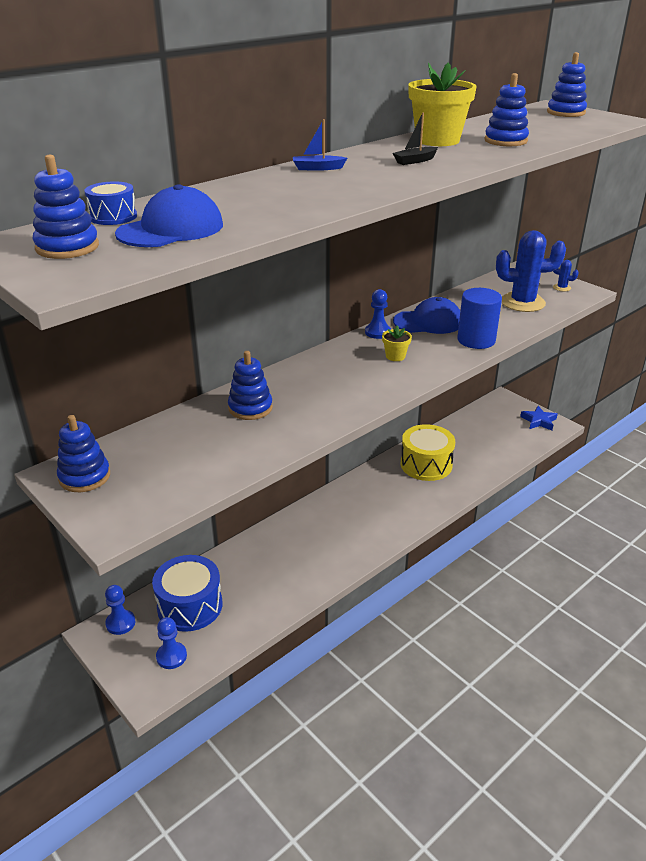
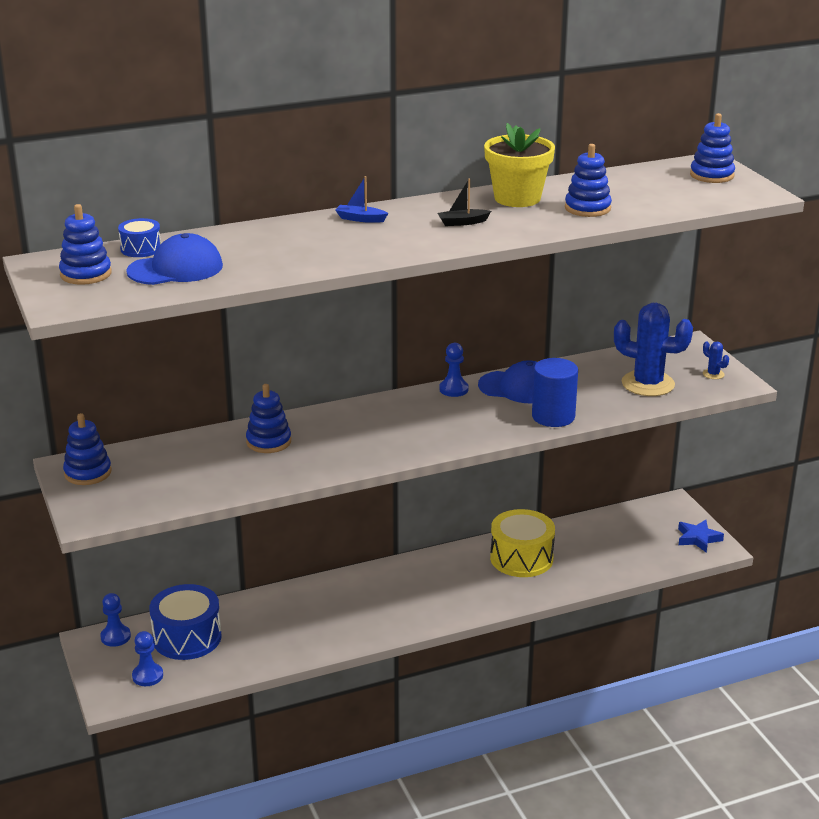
camera: 20 degrees right, 5 degrees down
(395, 356) = (451, 418): yellow flower pot -> none

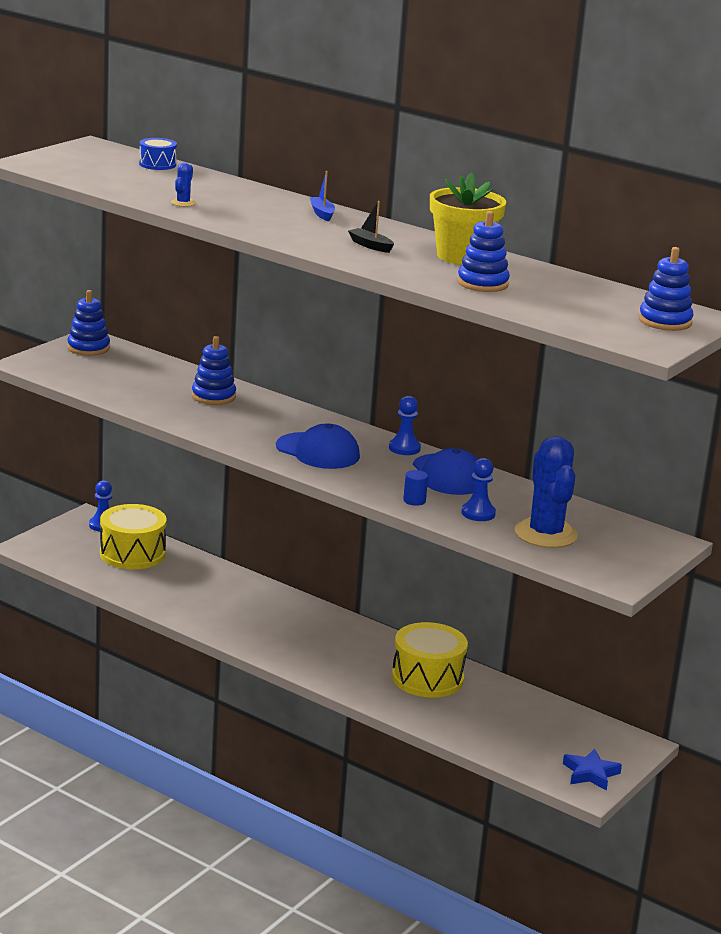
camera: 55 degrees right, 5 degrees down
(86, 274) = (90, 159): blue stacking toy -> none
(147, 676) = (68, 552): blue pawn -> blue pawn (478, 513)
(176, 269) = (135, 179): blue cap -> blue cap (318, 451)
(187, 637) = (132, 554): blue drum -> yellow drum
(553, 416) = (414, 501): blue cylinder -> blue cylinder, size x0.47
(713, 374) = (617, 564): blue cactus -> blue cactus (183, 203)

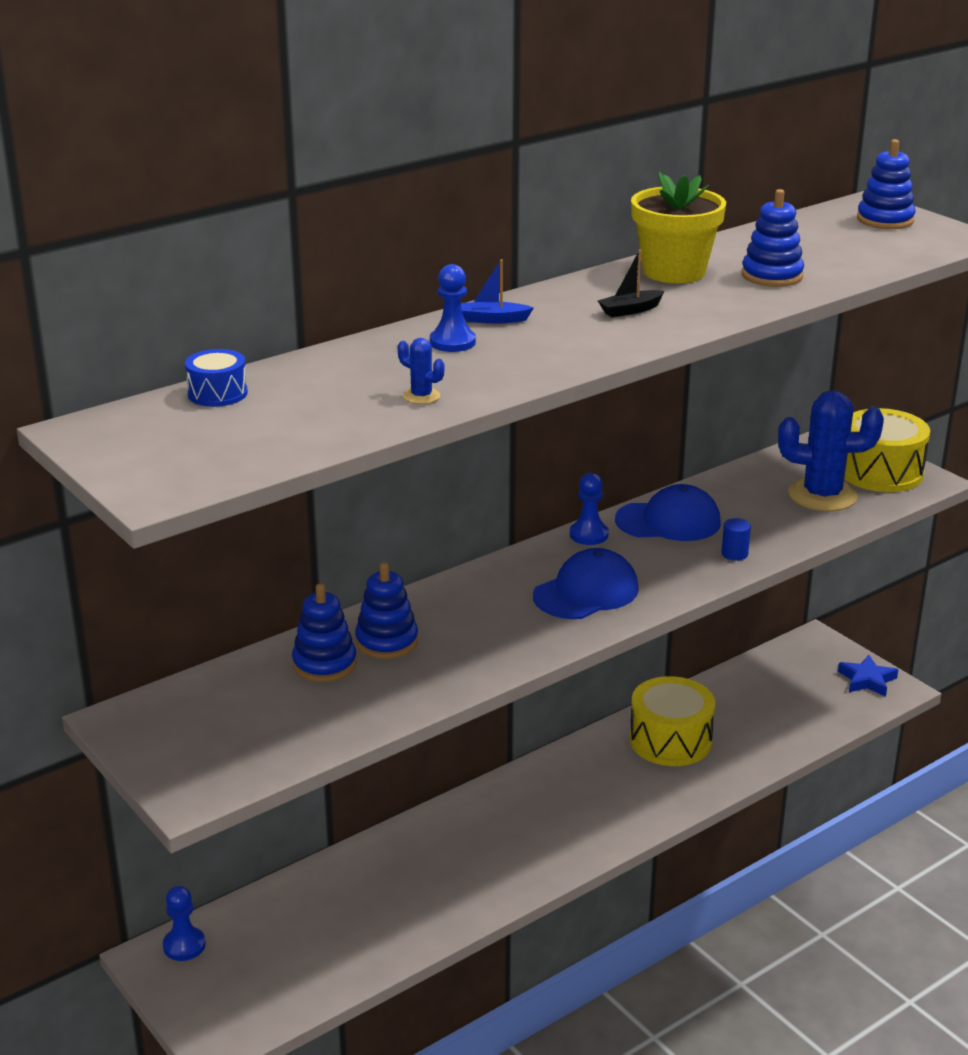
camera: 70 degrees left, 5 degrees up
(88, 348) = (155, 725): blue stacking toy -> blue stacking toy (324, 664)
(132, 554) = (285, 928): yellow drum -> yellow drum (880, 472)
(478, 513) = (770, 523): blue pawn -> blue pawn (452, 342)

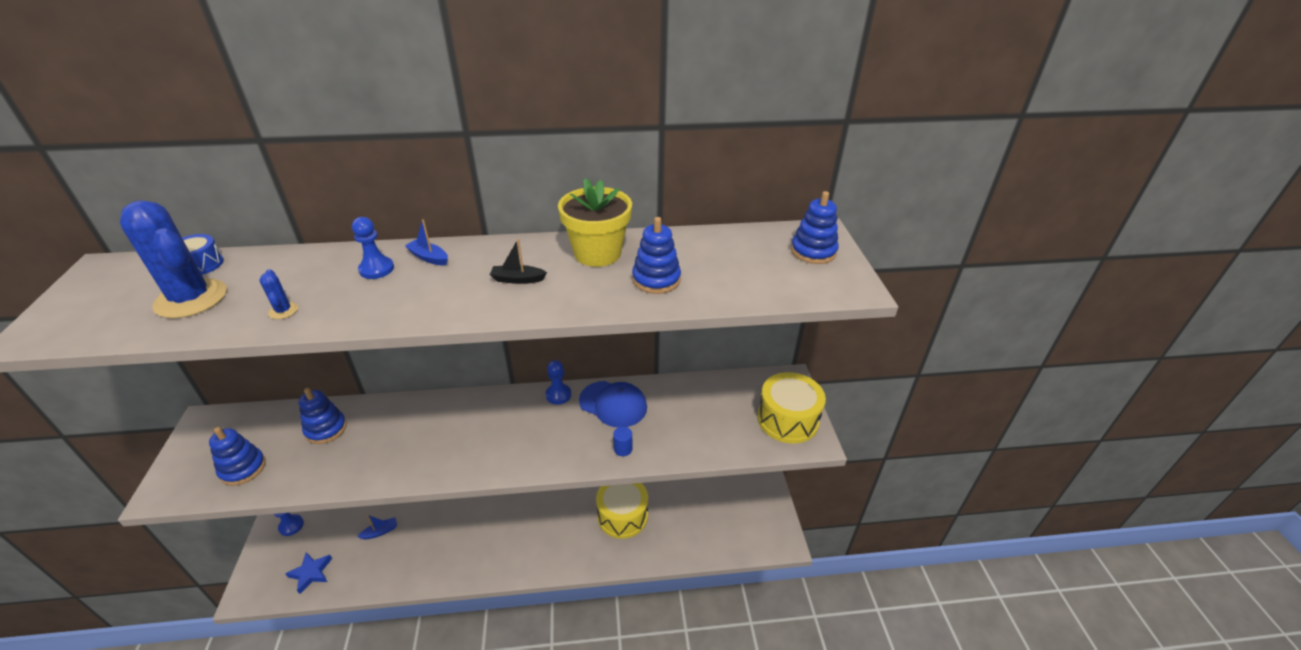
camera: 30 degrees right, 10 degrees up
(342, 893) = (380, 532): none -> blue boat
(386, 641) = (371, 427): blue stacking toy -> blue stacking toy (243, 468)
(586, 592) = (507, 440): blue cap -> none
(822, 495) = (728, 423): blue cactus -> blue cactus (191, 299)
(867, 680) = (772, 528): blue star -> blue star (311, 573)

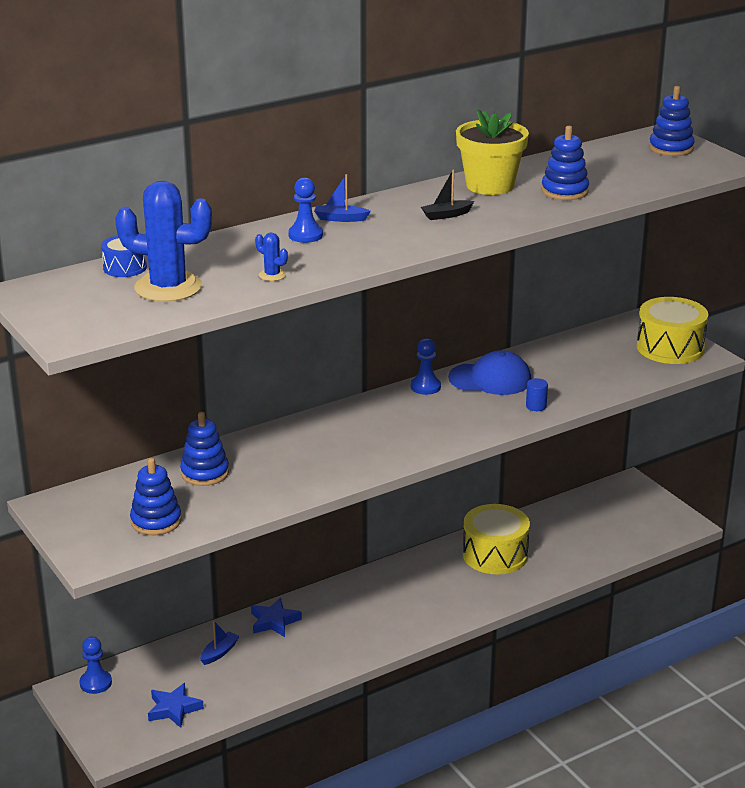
camera: 25 degrees left, 10 degrees down
(435, 517) = (274, 621): none -> blue star

